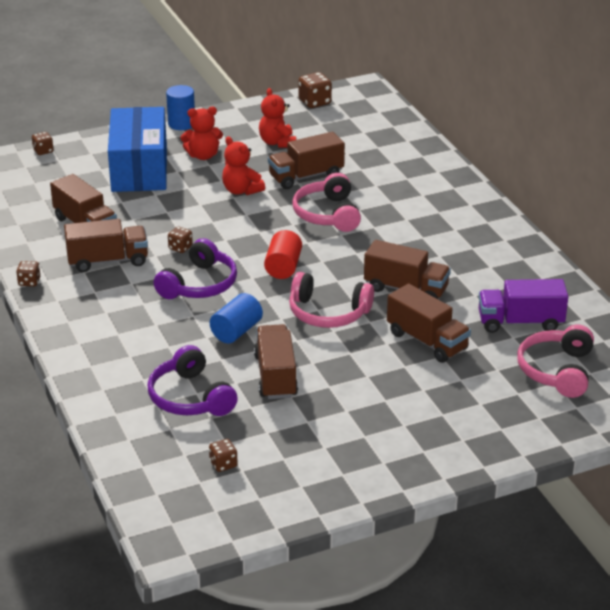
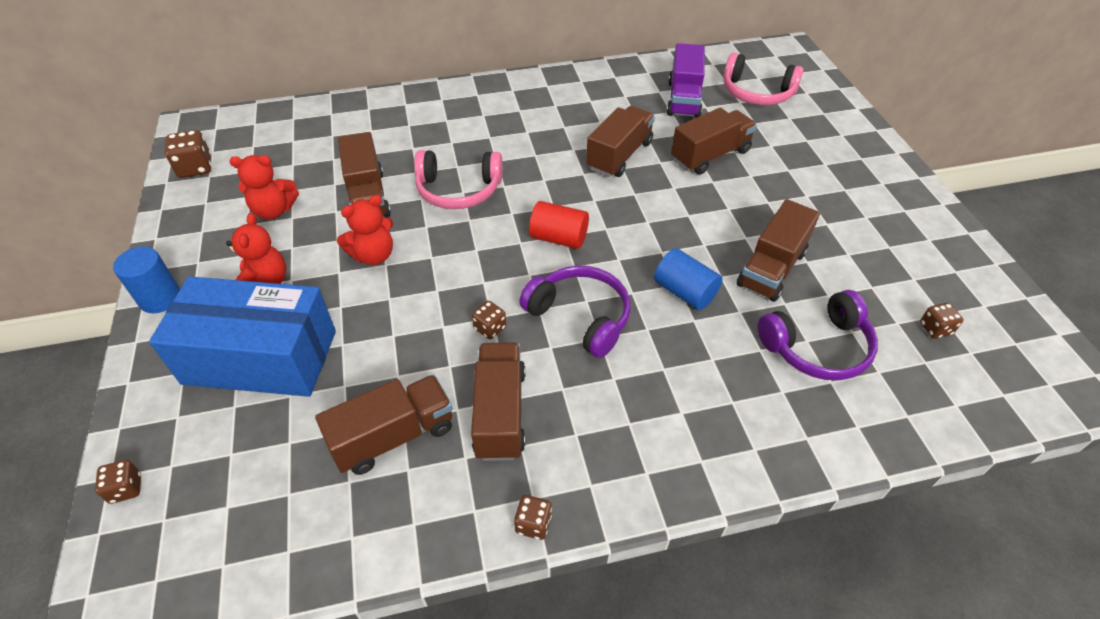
camera: 80 degrees left, 15 degrees up
(275, 376) = (771, 268): brown truck -> brown truck turned 60 degrees counterclockwise
(328, 313) = (656, 215): pink headphones -> none

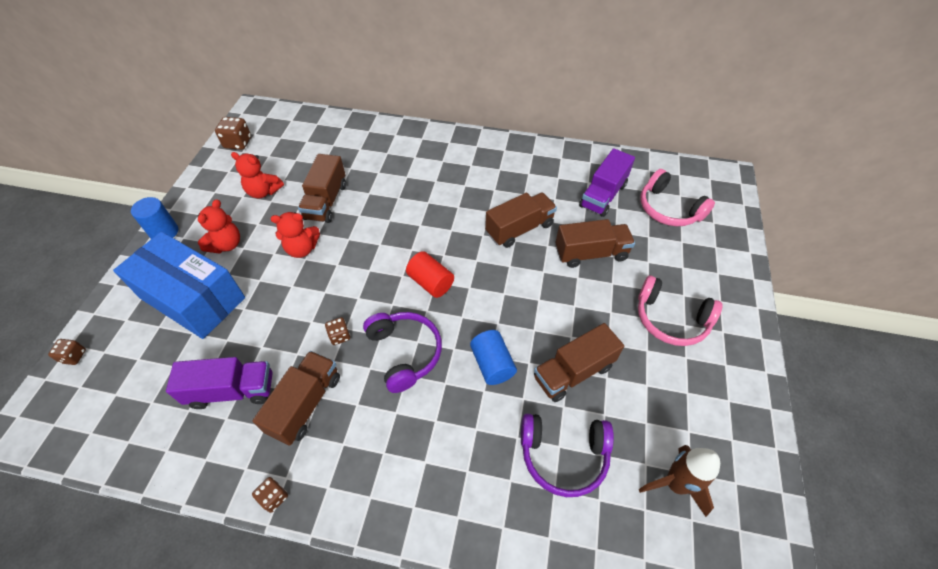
camera: 25 degrees right, 5 degrees up
(394, 436) = (232, 390): brown truck -> purple truck
(458, 190) = (387, 217): pink headphones -> pink headphones (670, 319)
(935, 329) = (675, 484): brown dice -> brown rocket

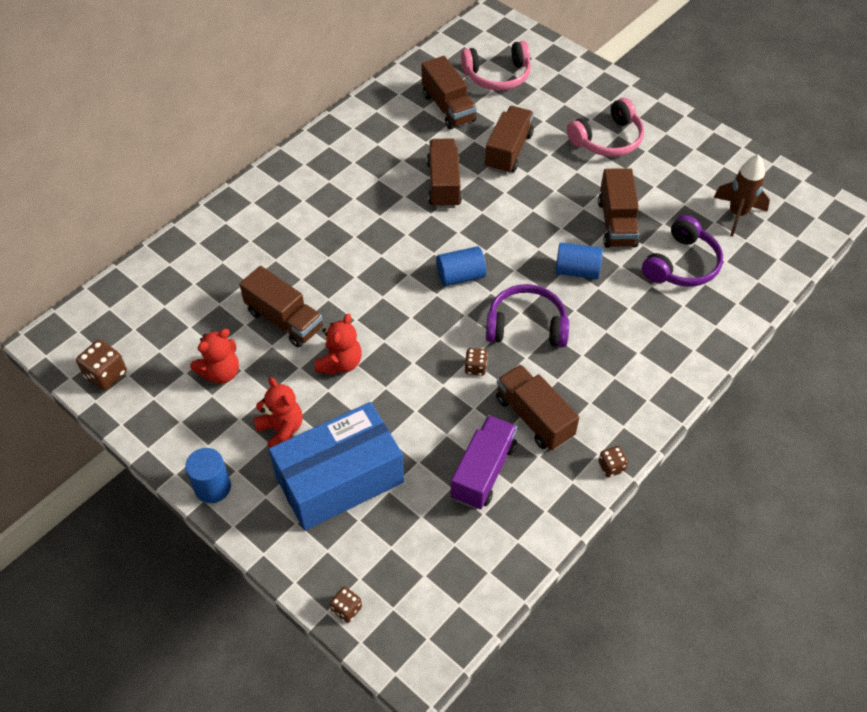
camera: 60 degrees left, 0 degrees up
(430, 282) = (460, 276): red cylinder -> blue cylinder
(603, 195) = (448, 107): purple truck -> brown truck

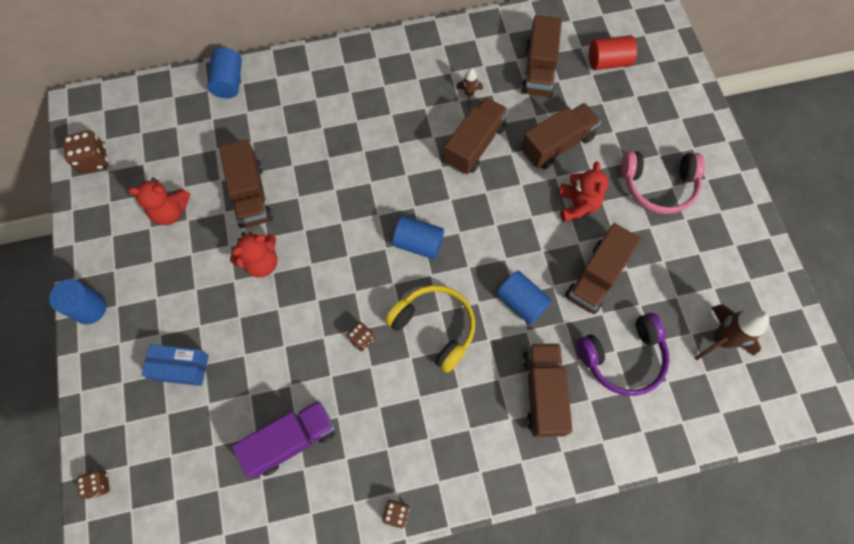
camera: 35 degrees right, 15 degrees up
(184, 248) = (229, 82): none -> blue cylinder
(281, 430) = (174, 293): red teddy bear -> red teddy bear (577, 205)
(340, 480) = (180, 368): blue box -> blue box, size x0.48
(407, 152) = (469, 94): none -> brown rocket
(497, 76) = (608, 62): pink headphones -> red cylinder
(526, 325) = (435, 327): purple headphones -> yellow headphones
(534, 417) = (371, 419): brown truck -> brown truck (543, 393)

